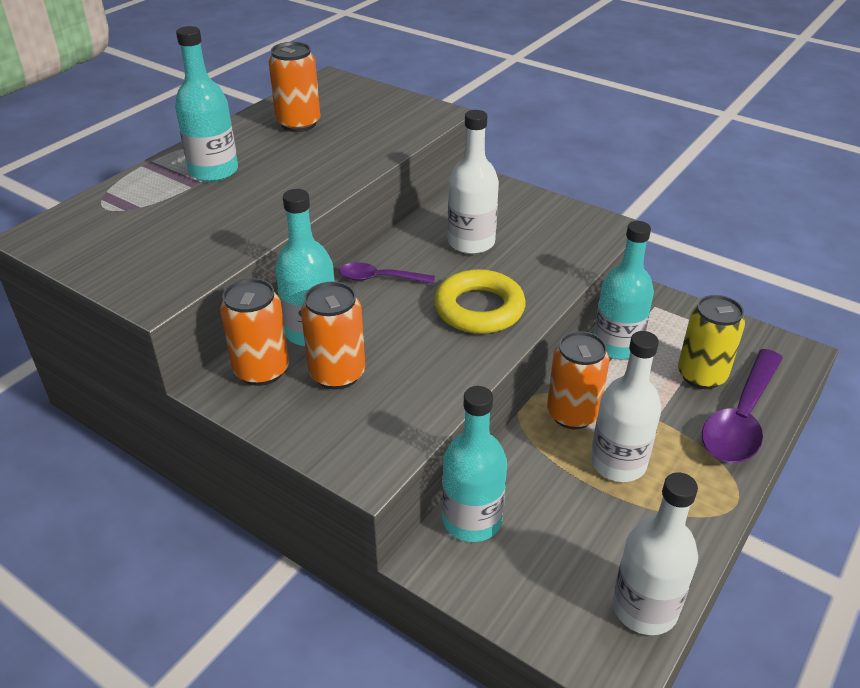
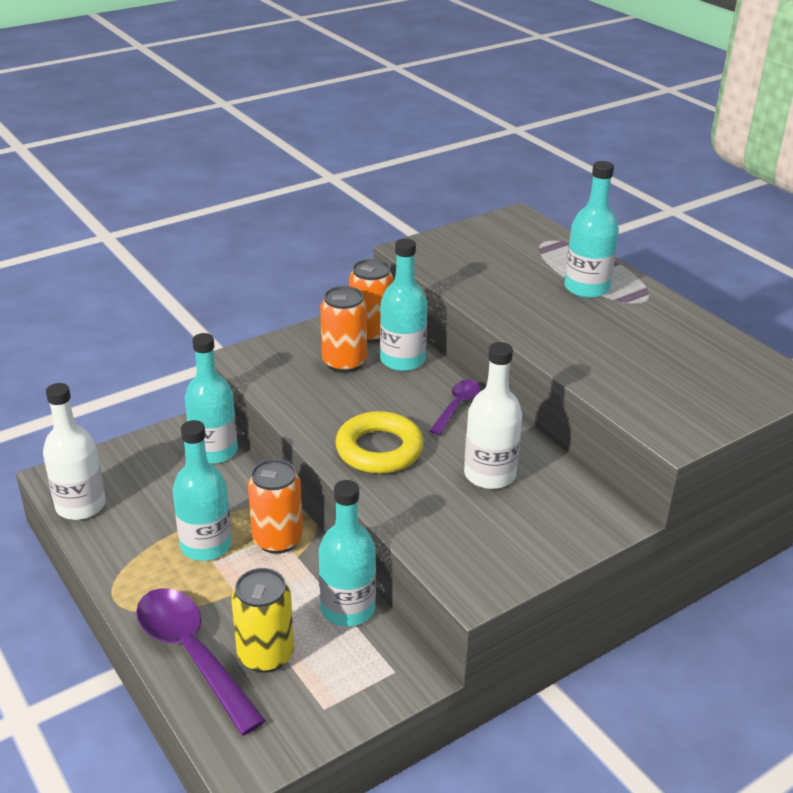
camera: 110 degrees right, 5 degrees down
(298, 124) = (672, 342): orange can -> none
(618, 463) = (206, 545): white bottle -> turquoise bottle

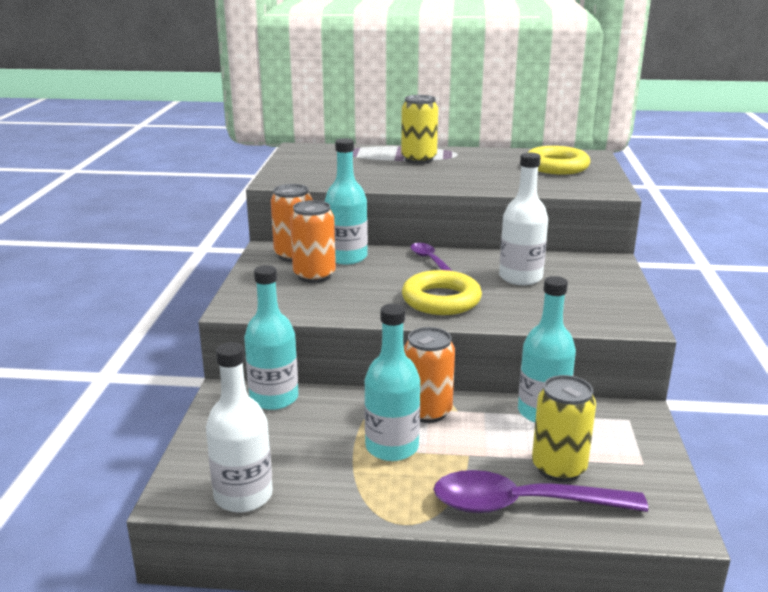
camera: 50 degrees left, 10 degrees down
(586, 288) = (418, 159): turquoise bottle -> yellow can
(702, 374) = (556, 167): none -> yellow ring

